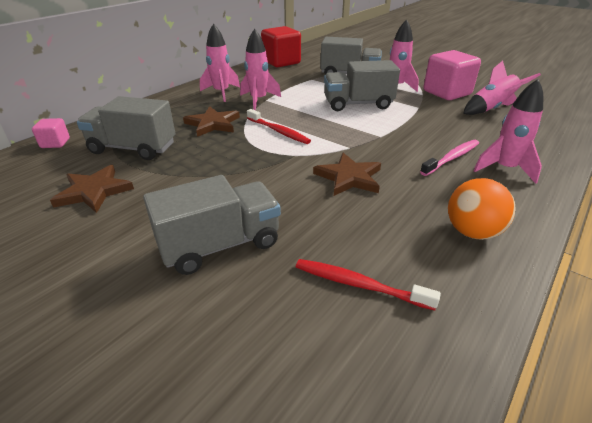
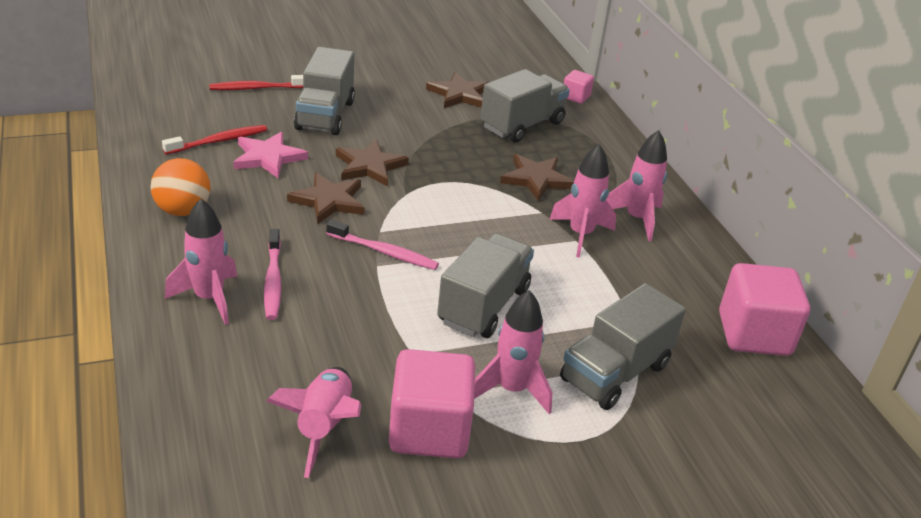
camera: 120 degrees right, 0 degrees up
(278, 131) = (470, 209): red toothbrush -> red toothbrush (257, 88)
(279, 182) = (369, 166): none -> brown star
(281, 62) = (753, 334): red cube -> pink cube
(339, 235) = (268, 157): none -> pink star
(365, 139) = (384, 252): none -> pink toothbrush

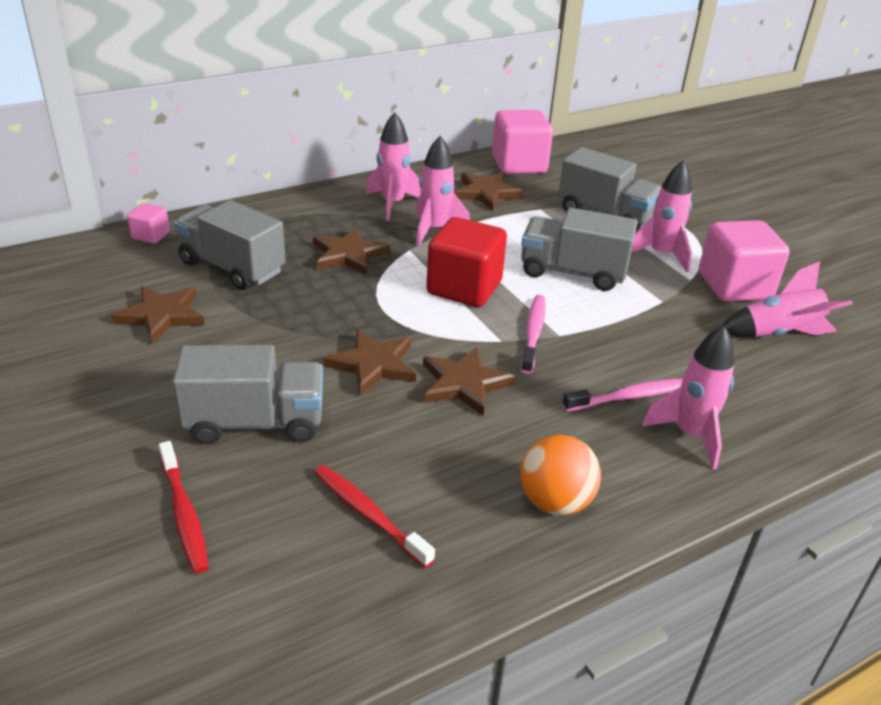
camera: 100 degrees left, 0 degrees up
(268, 157) = (392, 453): pink star -> none
(468, 230) = (464, 288): none -> red cube
(667, 288) = (486, 193): none -> brown star

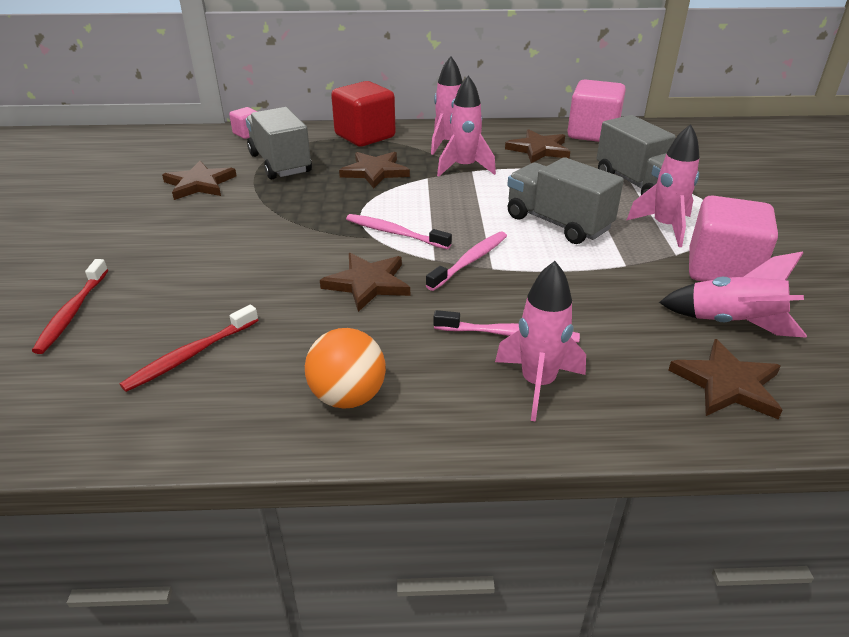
camera: 30 degrees right, 0 degrees up
(255, 422) = (183, 267): grey truck -> none
(368, 515) = (191, 355): red toothbrush -> red toothbrush turned 120 degrees counterclockwise
(373, 364) = (311, 251): brown star -> brown star (727, 384)
(437, 322) = (395, 233): none -> pink toothbrush
(464, 288) = (444, 214): red cube -> red cube (365, 136)

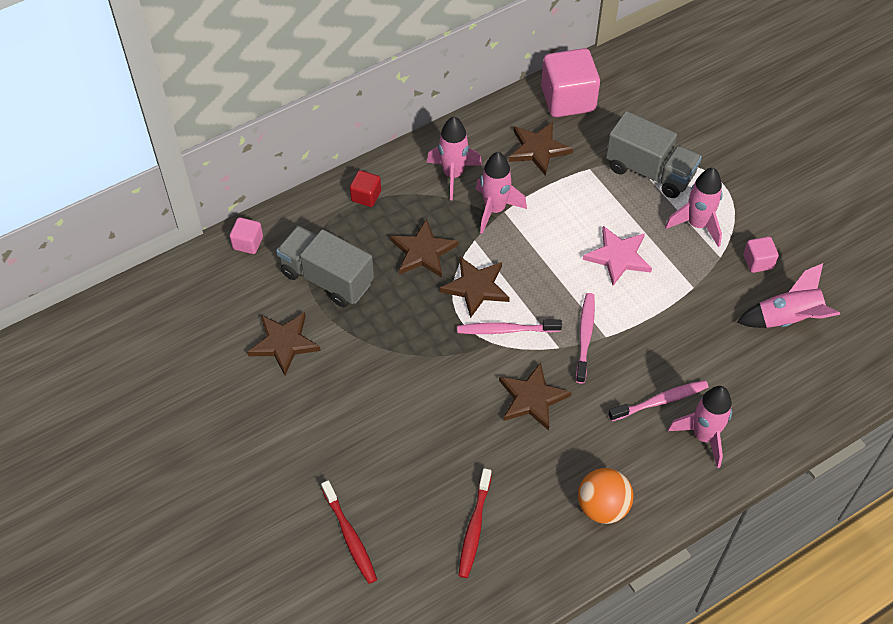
camera: 30 degrees left, 20 degrees up
(365, 136) = (366, 196): red cube -> red cube, size x0.49
(557, 223) = (618, 257): grey truck -> pink star
(721, 270) = (758, 262): pink cube -> pink cube, size x0.49
(727, 384) = (807, 379): brown star -> brown star (476, 287)

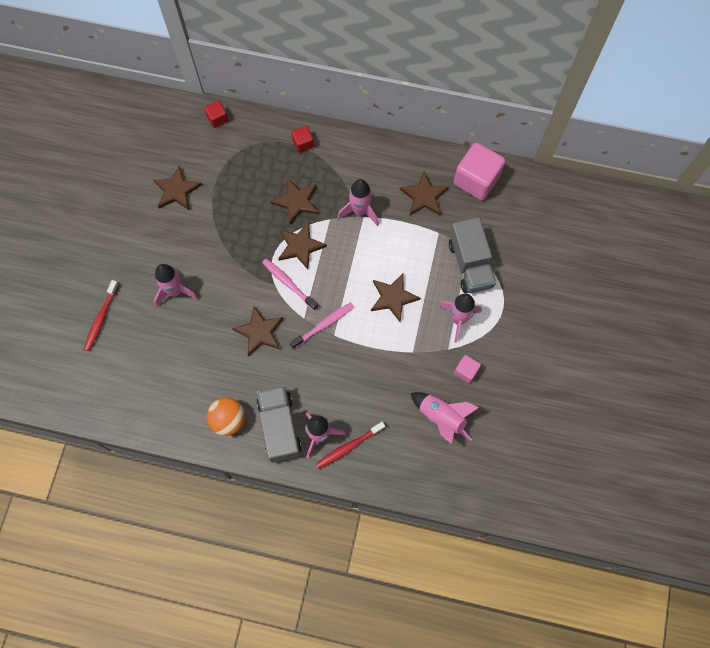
camera: 45 degrees right, 15 degrees up
(248, 243) = (217, 119): pink cube -> red cube
(327, 278) = (234, 173): grey truck -> grey truck (279, 427)
(453, 175) = (361, 171): pink rocket -> pink rocket (175, 291)
(474, 528) = (159, 370): red toothbrush -> red toothbrush (349, 447)
(618, 257) = (393, 297): pink star -> brown star
(660, 401) = (320, 395): pink toothbrush -> none

